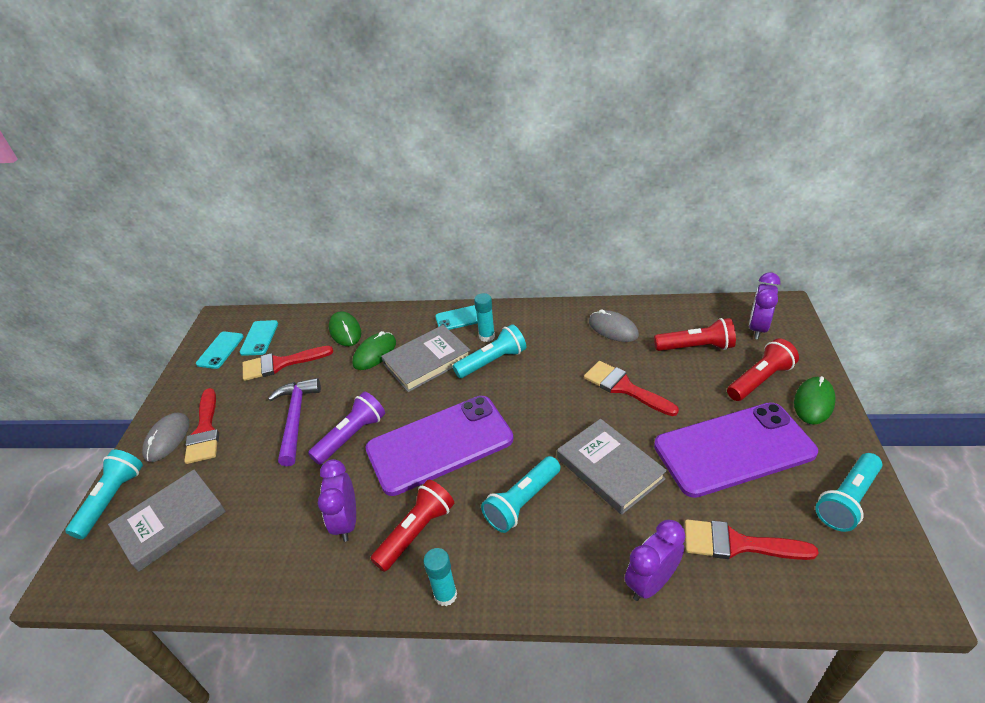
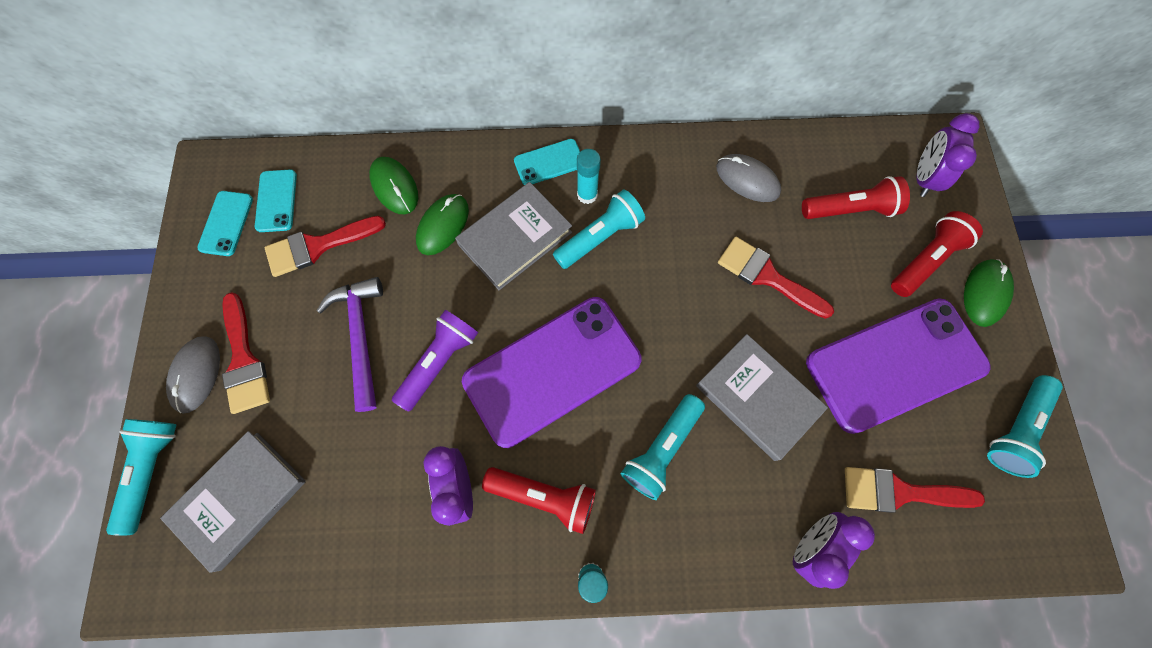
camera: 10 degrees left, 30 degrees up
(416, 532) = (544, 496): red flashlight -> red flashlight turned 75 degrees clockwise

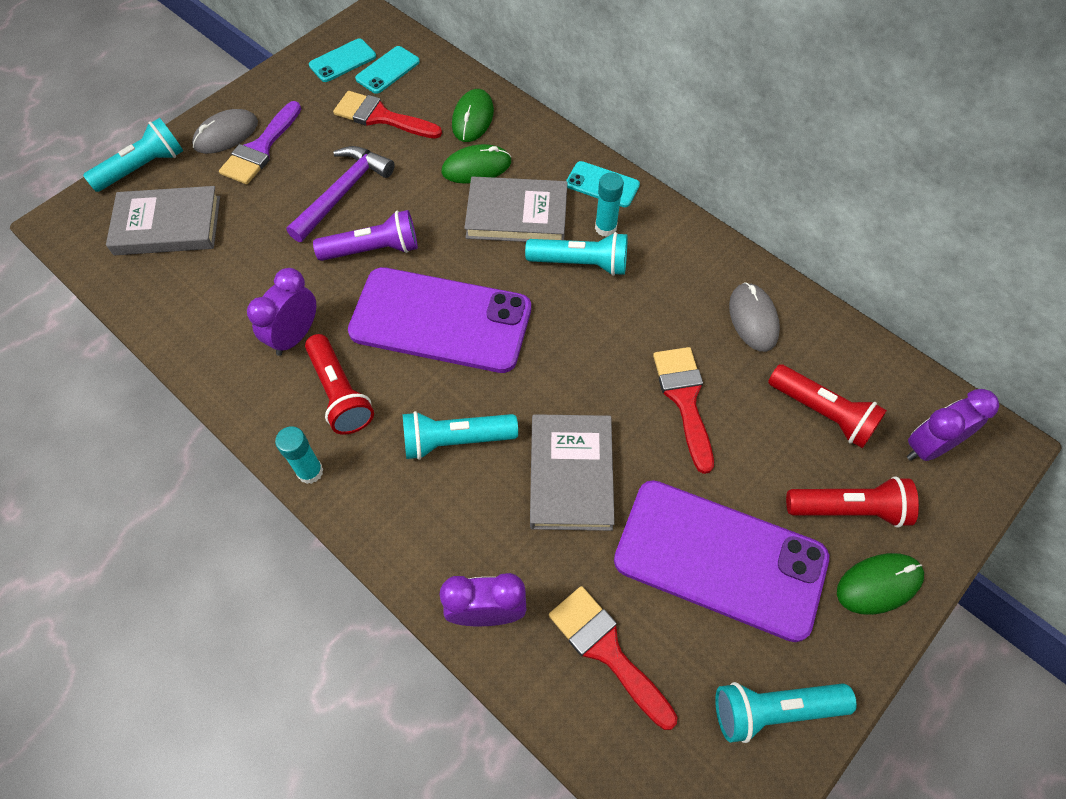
camera: 45 degrees right, 10 degrees down
(244, 360) = (260, 148): red brush -> purple brush

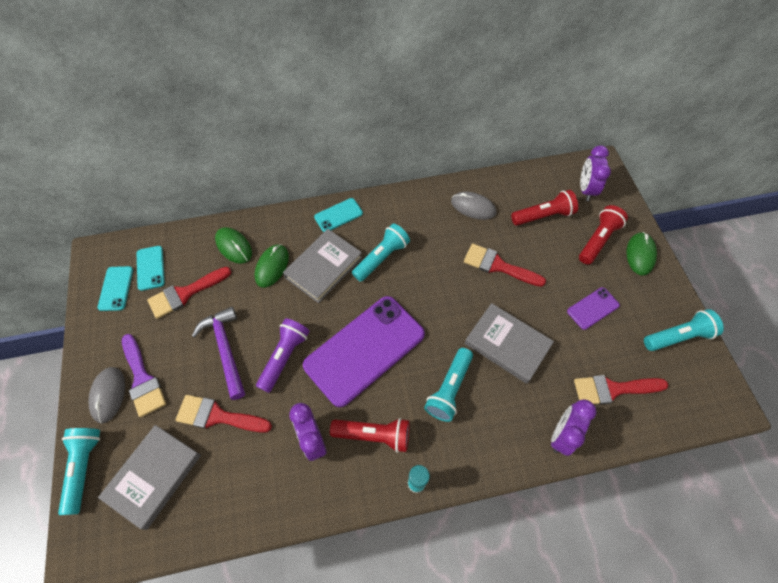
camera: 55 degrees left, 0 degrees up
(264, 235) = (217, 416): none -> red brush
(605, 228) = (368, 232): turquoise glue stick -> none
(720, 559) = (593, 308): purple phone -> purple phone, size x0.44
(774, 710) = (678, 336): turquoise flashlight -> turquoise flashlight turned 135 degrees counterclockwise

